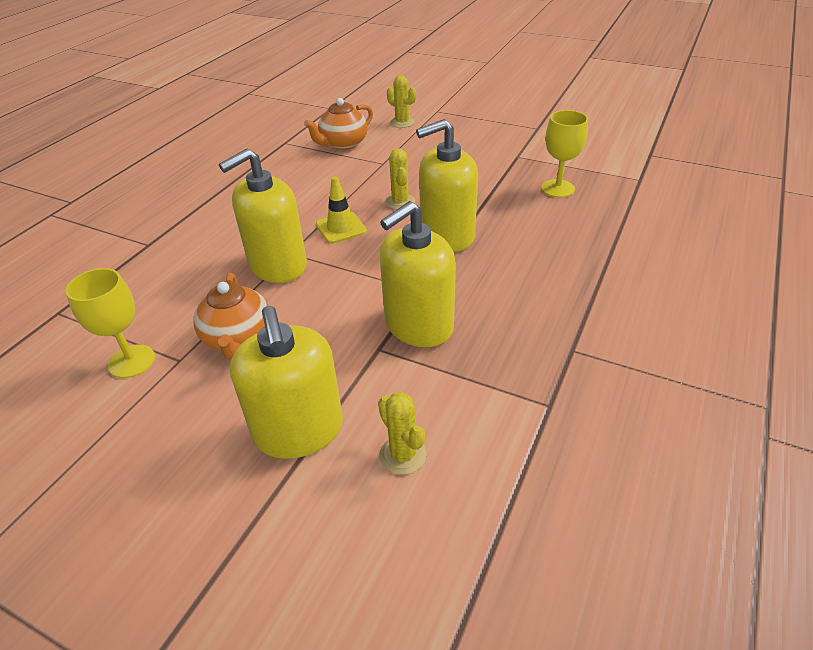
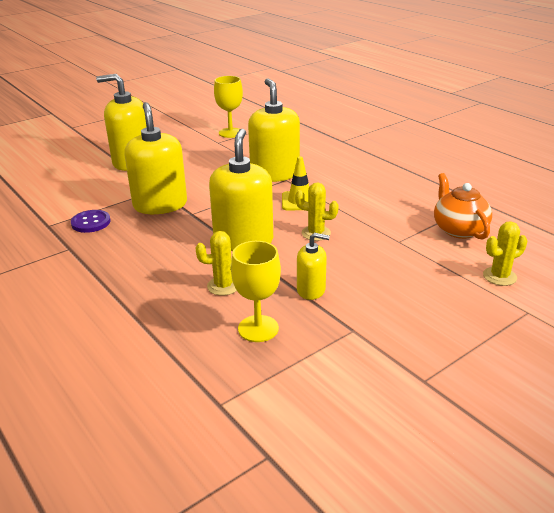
camera: 115 degrees right, 10 degrees down
(238, 338) = (216, 156): orange teapot -> none
(403, 455) = (82, 181): yellow cactus -> yellow cactus (223, 286)
(489, 181) = (311, 290): none -> yellow soap dispenser
(507, 365) = (91, 222): none -> purple button

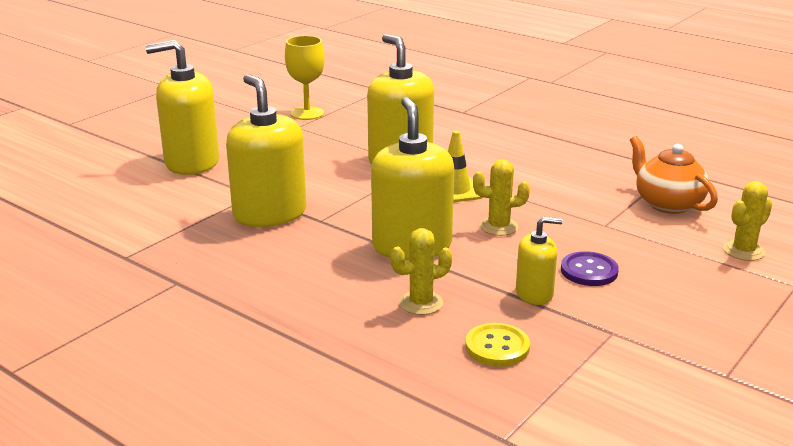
camera: 15 degrees left, 5 degrees down
(91, 222) = (186, 246): purple button -> purple button (589, 271)
(258, 328) = (497, 347): yellow goblet -> yellow button

